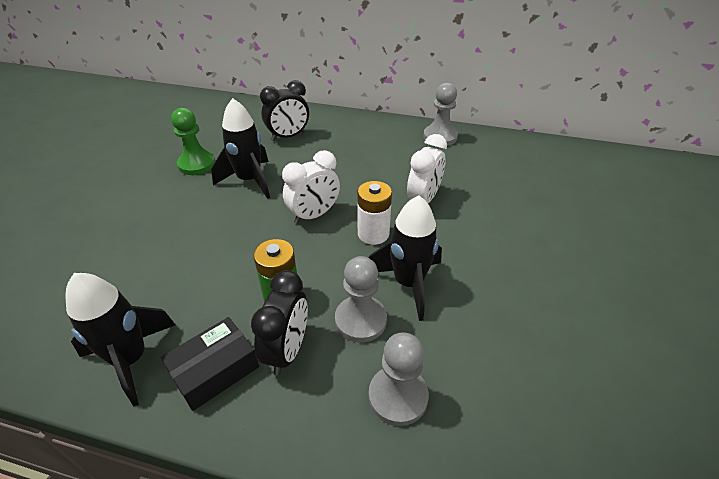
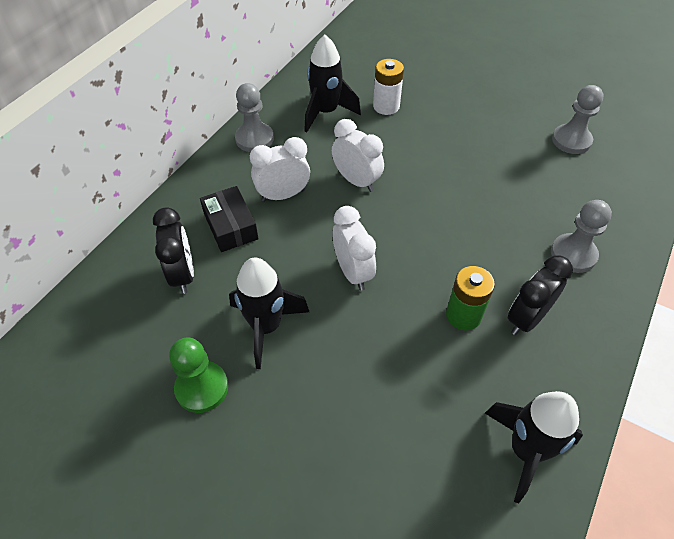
camera: 75 degrees left, 10 degrees up
(215, 370) = (542, 376): black box -> black box (230, 226)
(287, 350) = (526, 318): black clock -> black clock turned 75 degrees counterclockwise
(360, 320) = (500, 261): grey pawn -> grey pawn (571, 140)
(373, 234) = (395, 230): white battery -> white battery (386, 106)
(384, 163) = (283, 195): none -> white clock
(408, 283) = (464, 220): black rocket -> black rocket (326, 112)

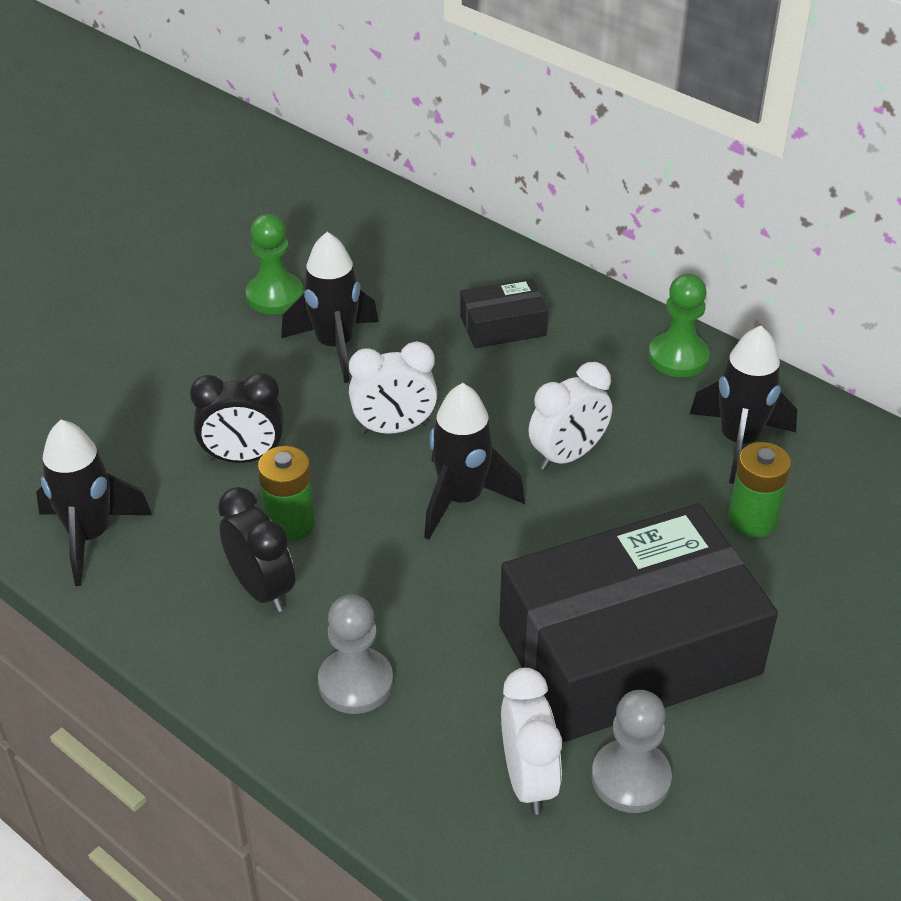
camera: 100 degrees right, 10 degrees down
(183, 274) = (433, 285): black clock -> black clock (243, 458)
(254, 139) = (678, 357): grey pawn -> green pawn
(283, 195) = (551, 377): white clock -> white clock (528, 780)
(386, 106) = (752, 520): white battery -> green battery
(410, 226) = (461, 499): none -> black rocket
(494, 146) = (629, 649): none -> black box

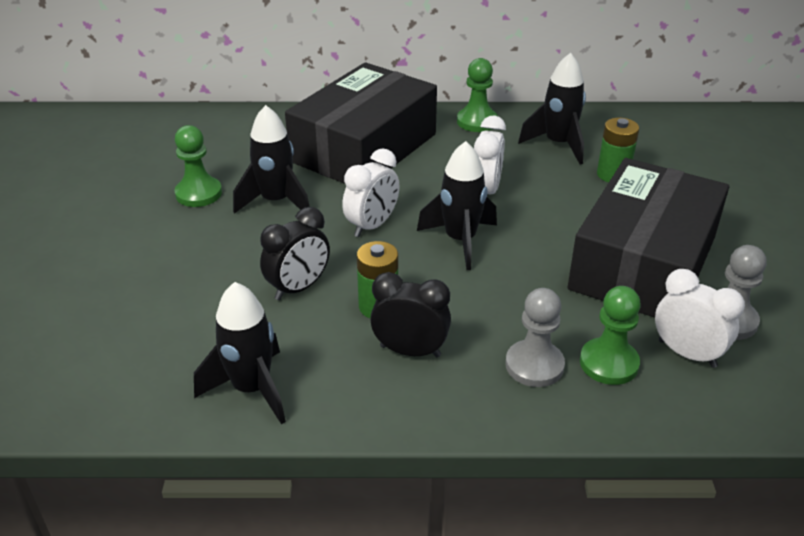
camera: 40 degrees left, 5 degrees down
(431, 732) = (609, 363): none -> green pawn
(503, 326) = (364, 148): black box -> black box, size x2.34

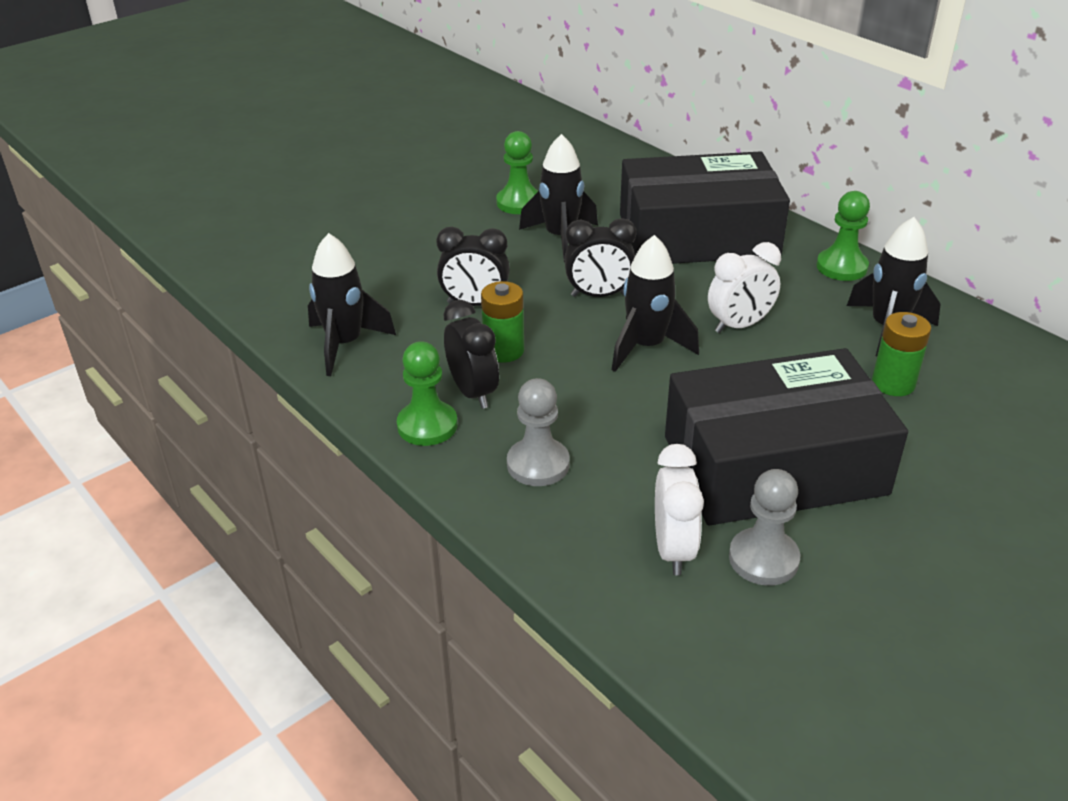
camera: 50 degrees right, 0 degrees up
(372, 226) = (599, 295): white clock -> black clock
(609, 363) = (595, 506): green pawn -> green pawn (427, 425)

